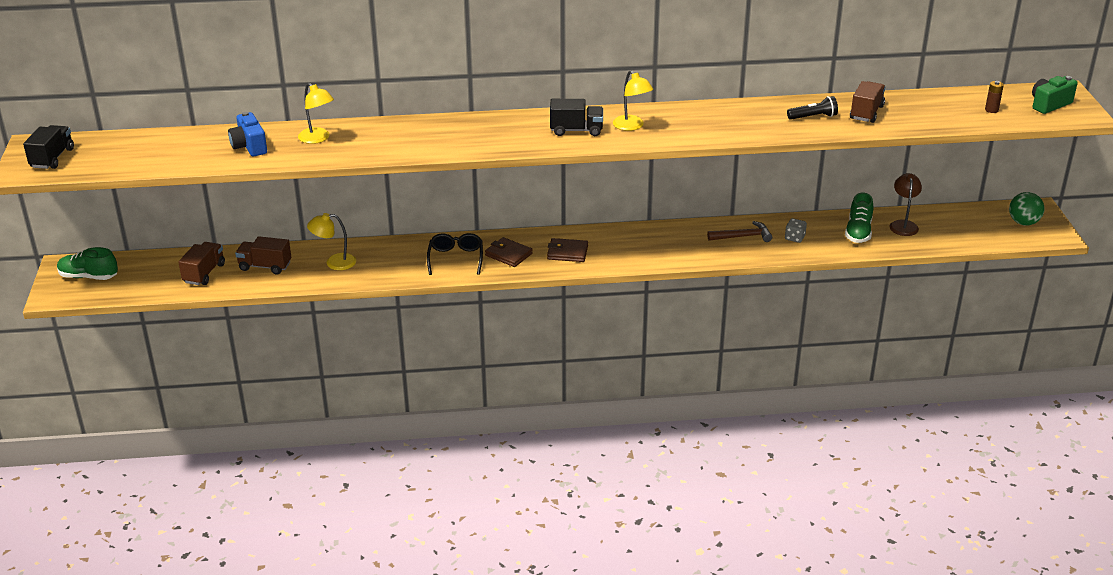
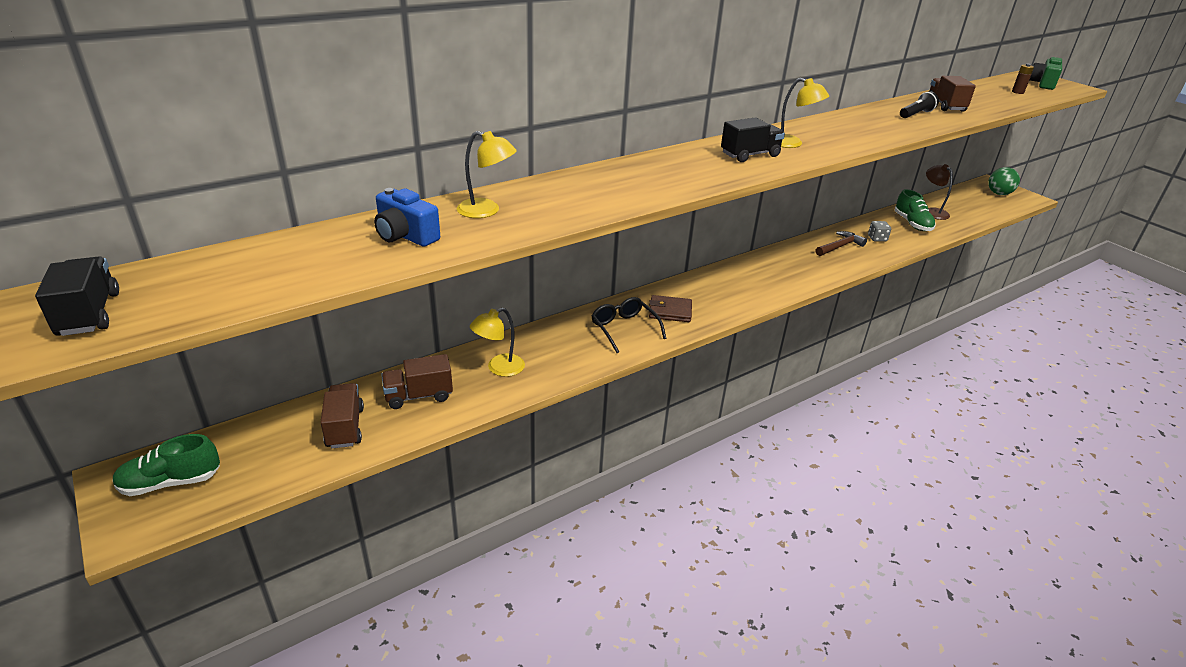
camera: 30 degrees left, 0 degrees up
(567, 252) = (720, 295): brown wallet -> none

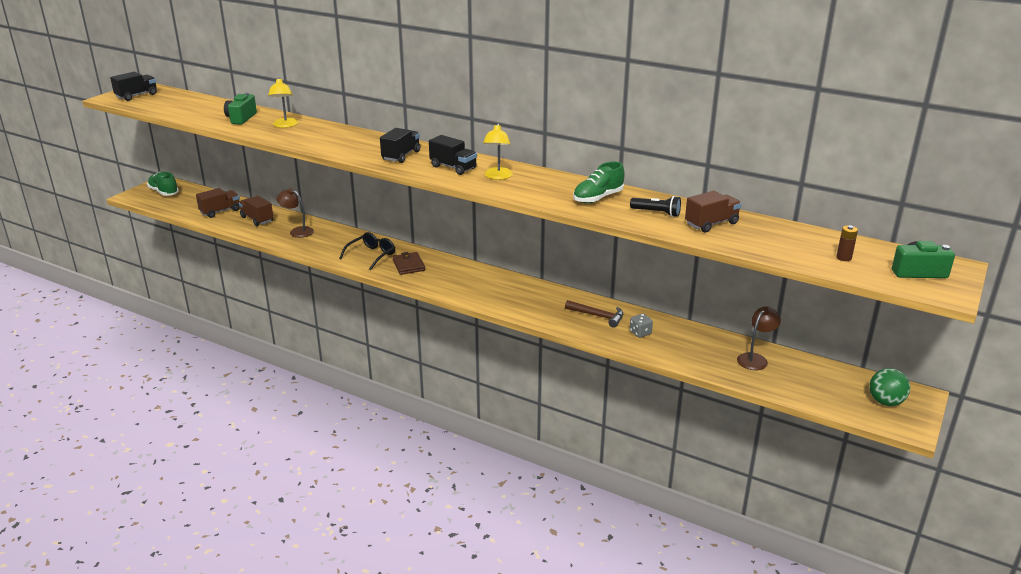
camera: 65 degrees right, 5 degrees down
(405, 236) = (241, 118): blue camera -> green camera
(499, 368) = (297, 231): yellow lamp -> brown lamp
(689, 170) = (401, 156): none -> black truck
(912, 224) = (704, 349): green shoe -> green shoe (598, 198)

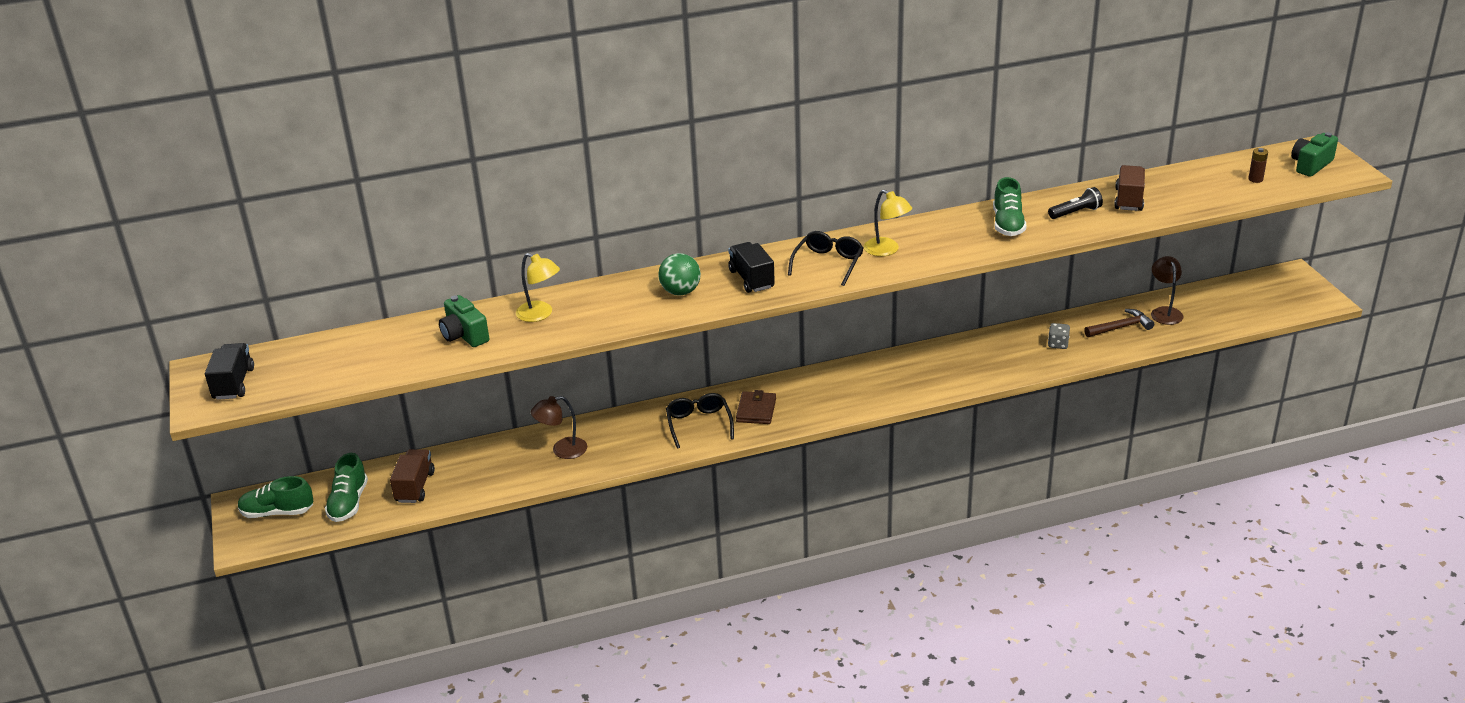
camera: 45 degrees left, 5 degrees up
(189, 203) = (348, 503): none -> green shoe
(257, 219) = (483, 467): brown truck -> none
(408, 265) = (756, 410): brown wallet -> brown wallet turned 75 degrees clockwise
(453, 167) = (828, 263): black truck -> black glasses
(598, 316) = (1002, 351): brown hammer -> brown hammer (1120, 327)
(885, 402) = (1285, 291): green ball -> green ball (680, 292)

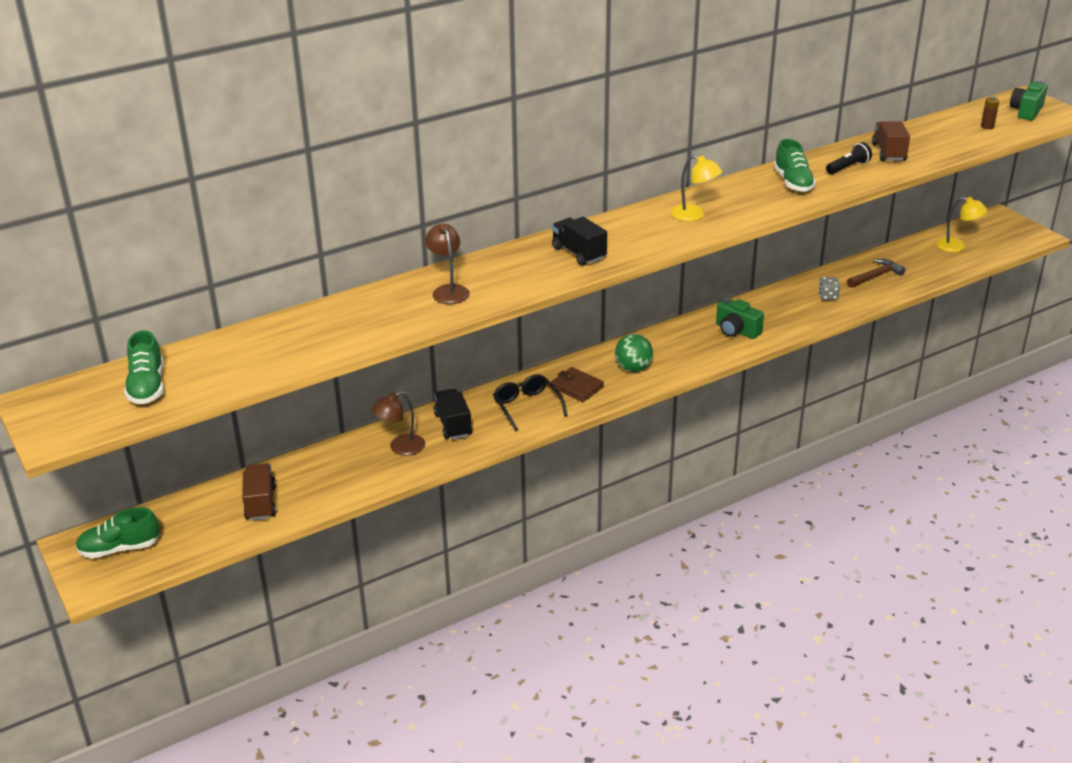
camera: 15 degrees left, 0 degrees up
(233, 384) = (78, 411): black truck -> black truck (453, 425)
(348, 503) = (195, 529): green shoe -> green shoe (147, 387)
(464, 335) = (312, 335): green camera -> green camera (736, 331)
(540, 314) = (382, 307): yellow lamp -> yellow lamp (957, 246)
(680, 292) = (515, 272): green ball -> green ball (633, 368)
(756, 410) = (577, 387): brown wallet -> brown wallet turned 45 degrees counterclockwise
(828, 263) = (645, 232): black glasses -> none
(1164, 312) = (907, 259): brown lamp -> brown lamp (448, 290)

